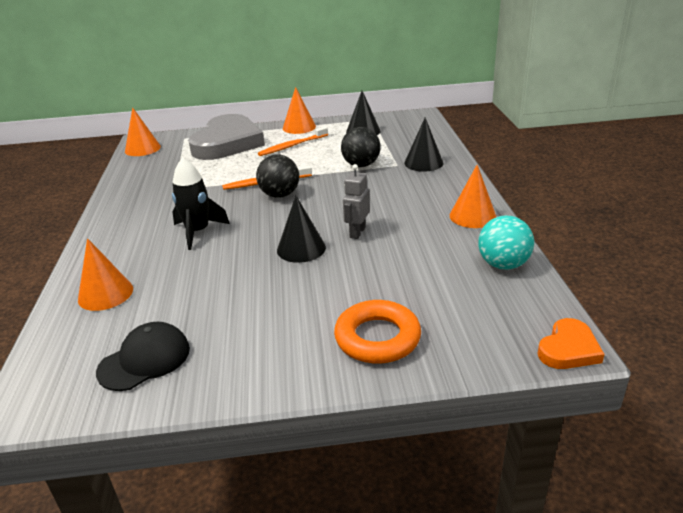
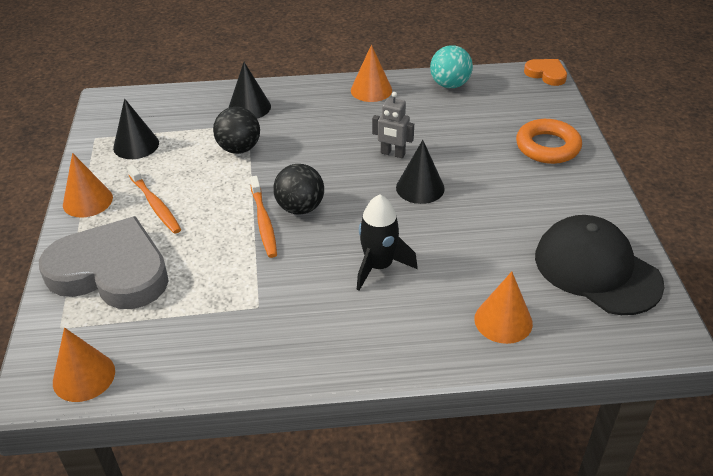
camera: 90 degrees left, 10 degrees up
(144, 360) = (596, 269): black cap -> black cap, size x1.62

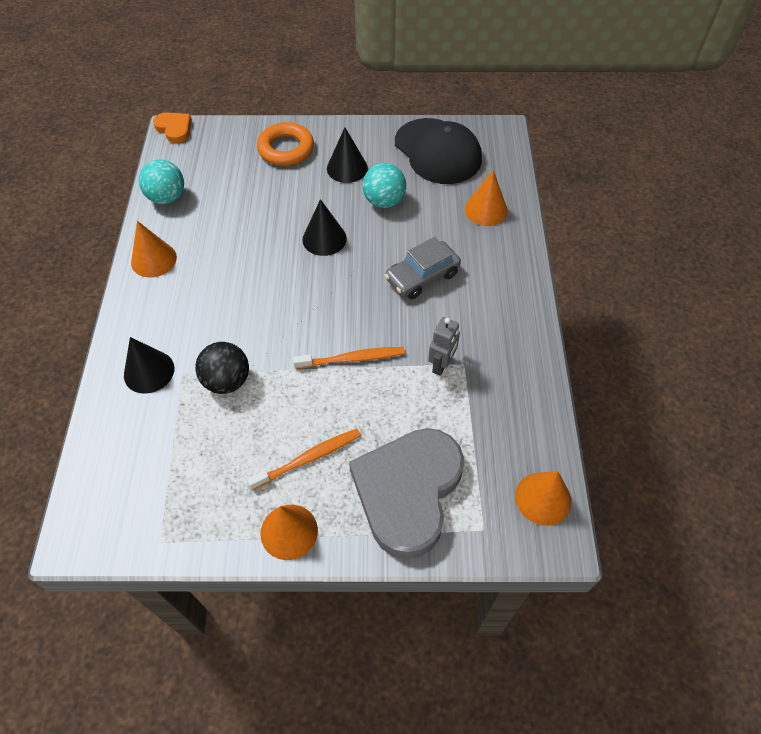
camera: 85 degrees left, 15 degrees up
(136, 145) = (191, 489): black cone -> black cone (347, 168)
(300, 208) = (336, 329): black ball -> none
(379, 266) = (422, 276): black rocket -> grey car
(392, 154) = (269, 253): grey robot -> grey robot (441, 364)
(489, 228) = (384, 201): none -> turquoise ball
(546, 74) = (174, 129): orange heart -> orange heart turned 90 degrees clockwise
(596, 269) = (437, 151): black cap -> black cap turned 90 degrees counterclockwise

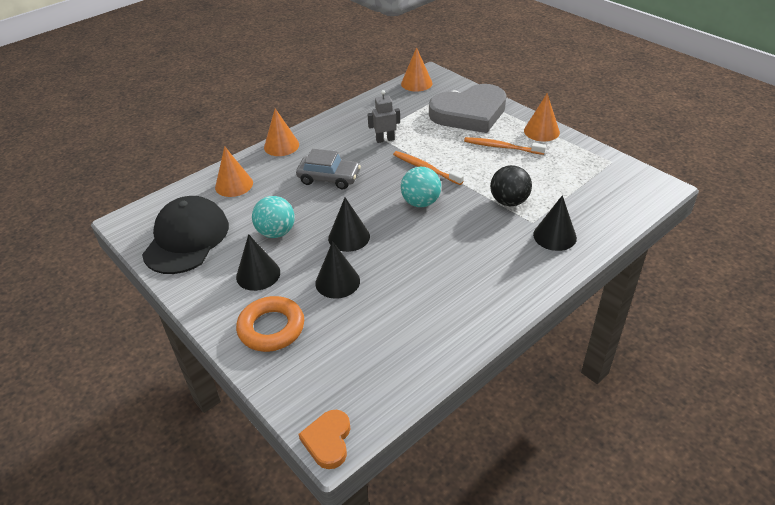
camera: 130 degrees left, 15 degrees down
(154, 259) = (483, 309): orange cone -> orange cone (281, 146)
(167, 197) = (418, 359): turquoise ball -> turquoise ball (420, 202)
(285, 203) = (337, 282): none -> black cone

